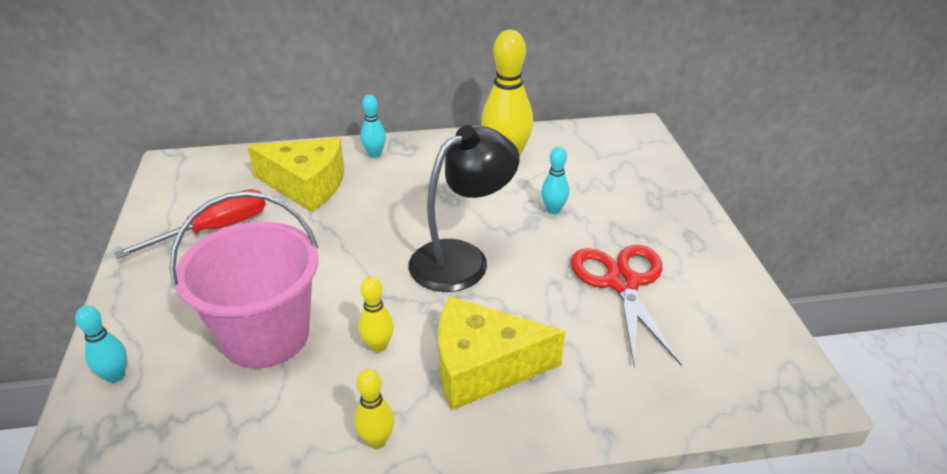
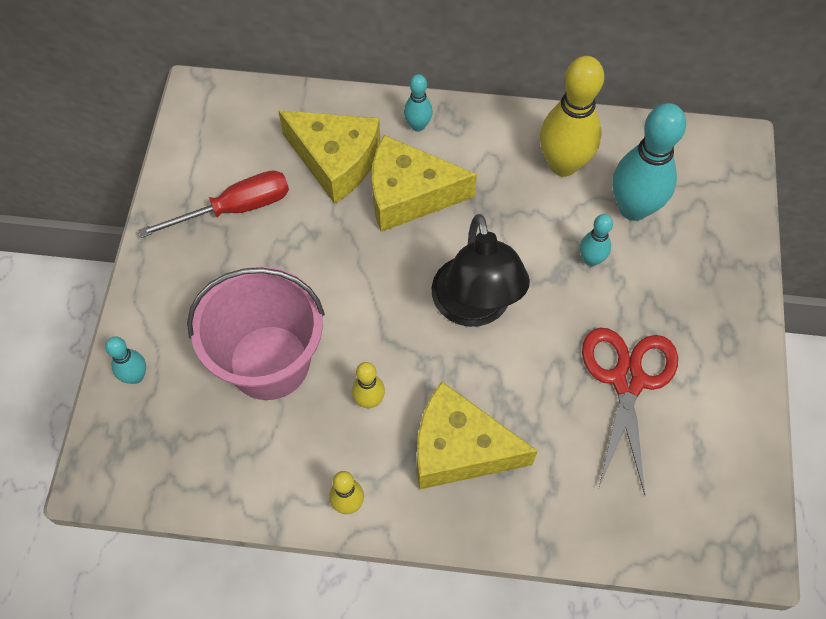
camera: 15 degrees right, 25 degrees up
(379, 196) = (409, 195): none -> yellow cheese
(462, 258) = (474, 308): black lamp -> black lamp turned 105 degrees clockwise
(575, 174) = (633, 208): none -> turquoise bowling pin

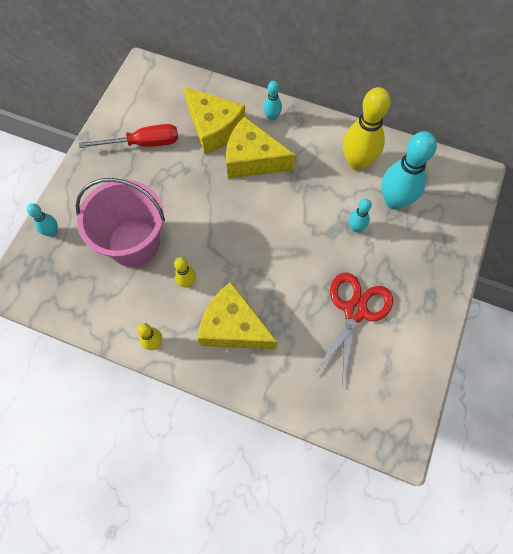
camera: 15 degrees right, 5 degrees up
(474, 308) = (271, 240): black lamp -> none

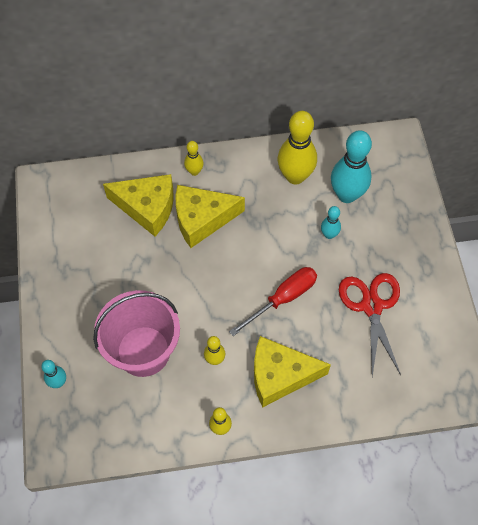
camera: 30 degrees left, 5 degrees down
(143, 143) = (90, 255): red screwdriver -> red screwdriver (283, 299)
(272, 117) = (194, 171): turquoise bowling pin -> yellow bowling pin

